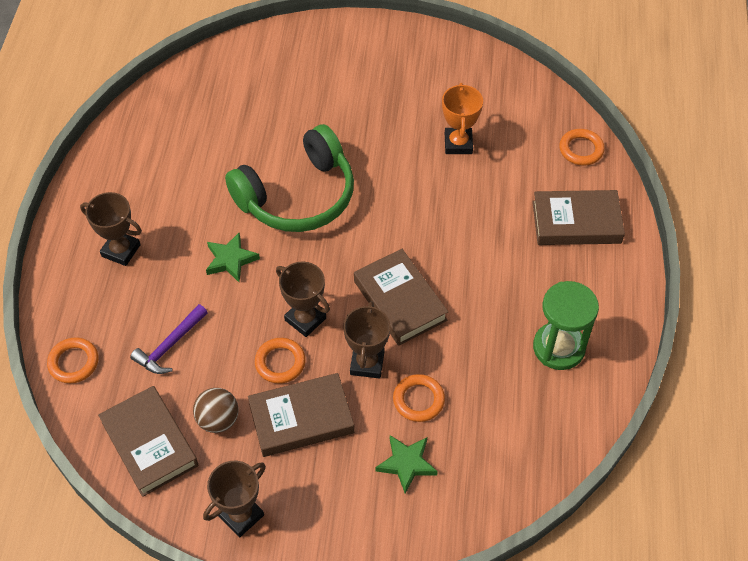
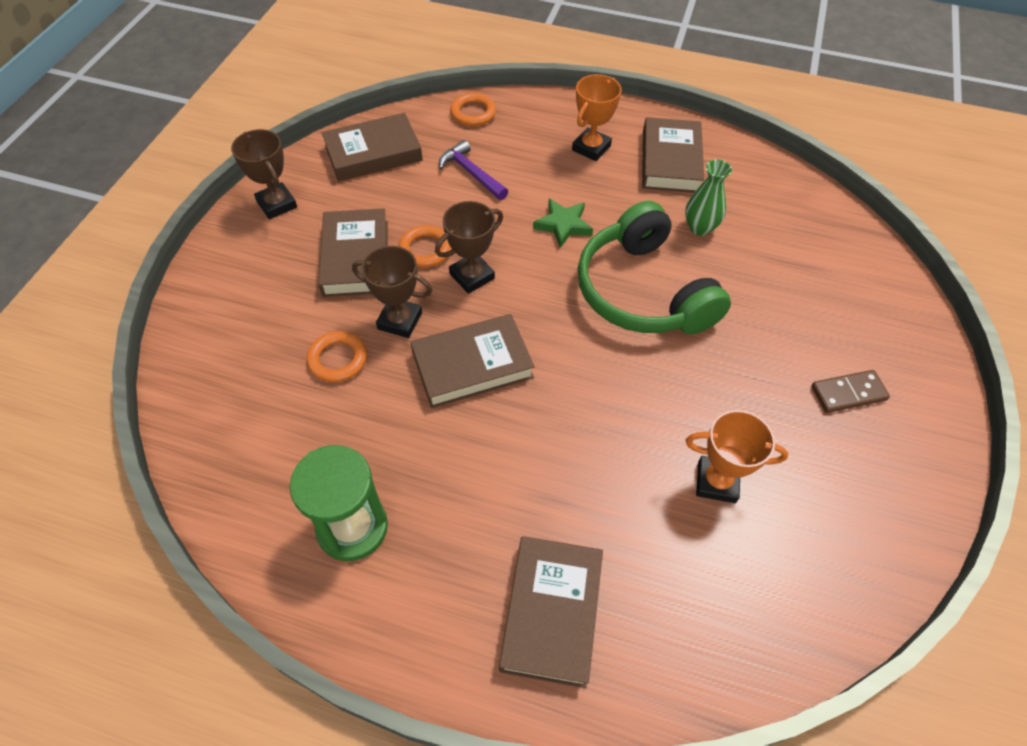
camera: 100 degrees right, 0 degrees up
(121, 250) = (591, 148): brown trophy -> orange trophy
(133, 187) = (670, 161): none -> brown book
(218, 162) = (700, 228): none -> green vase
(218, 420) = (379, 198): brown ball -> none
(367, 75) = (848, 393): none -> brown domino
(406, 464) = (268, 335): green star -> none
(581, 149) = (695, 664): orange ring -> none

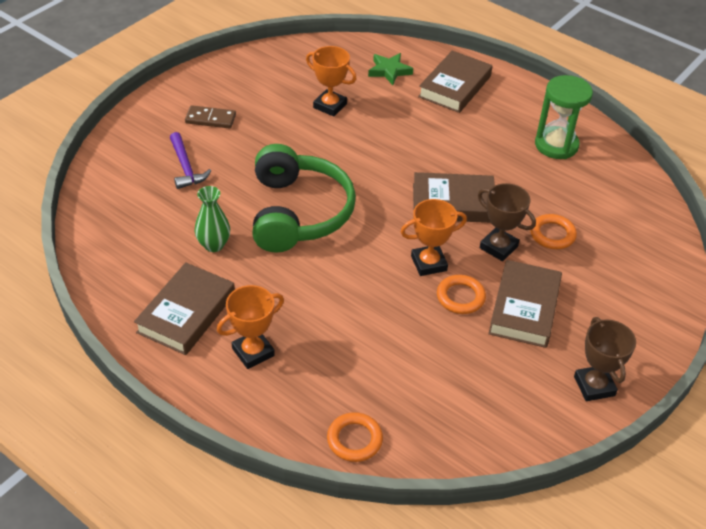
camera: 160 degrees left, 10 degrees down
(373, 153) = (484, 418): brown book -> none
(471, 173) = (389, 361): purple hammer -> purple hammer (186, 167)
(472, 276) = (428, 263): brown trophy -> orange trophy
(563, 225) = (329, 282): green star -> green star (389, 71)

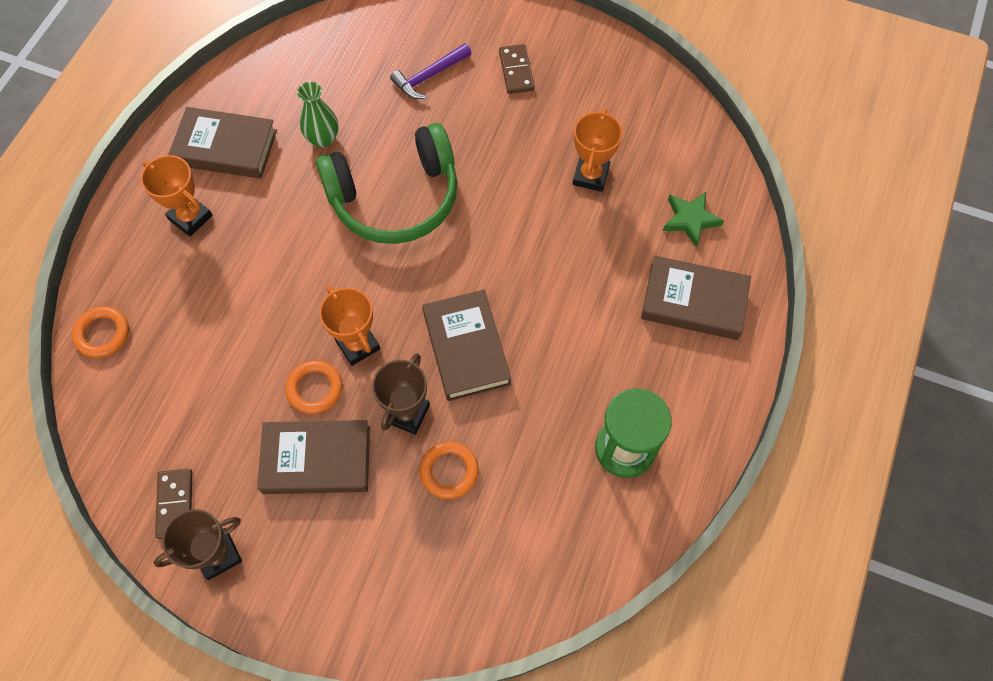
camera: 75 degrees right, 20 degrees up
(543, 408) = (175, 504): none -> brown domino

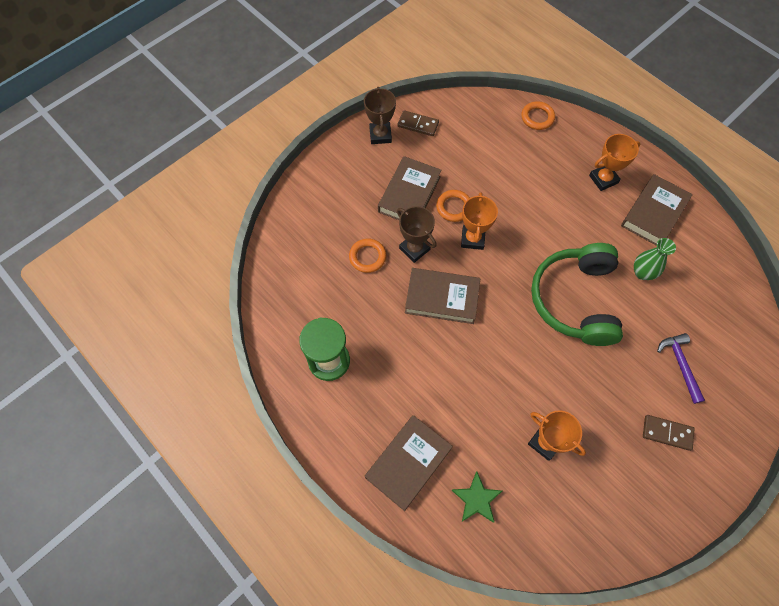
camera: 115 degrees right, 0 degrees up
(357, 344) = (472, 239): orange trophy -> orange trophy turned 75 degrees counterclockwise

